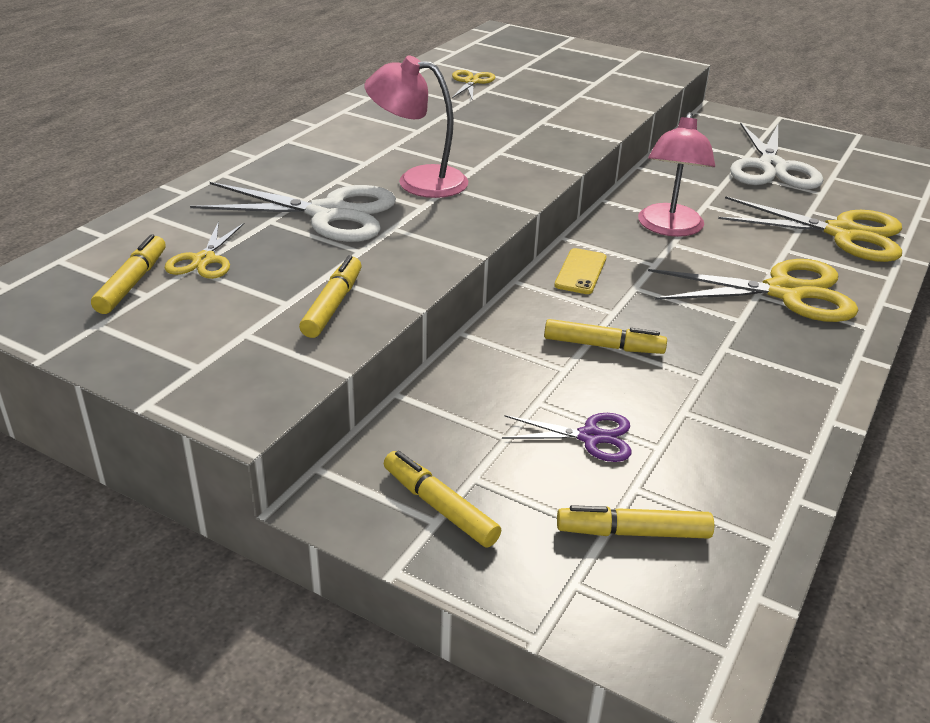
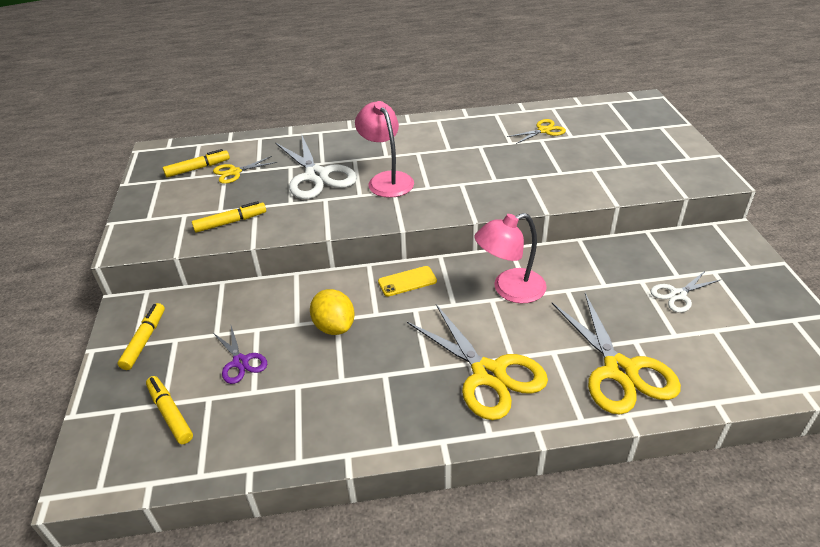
camera: 55 degrees right, 5 degrees up
(603, 346) = (334, 326): yellow marker -> yellow lemon
(771, 168) = (677, 295): white scissors -> white scissors, size x0.52

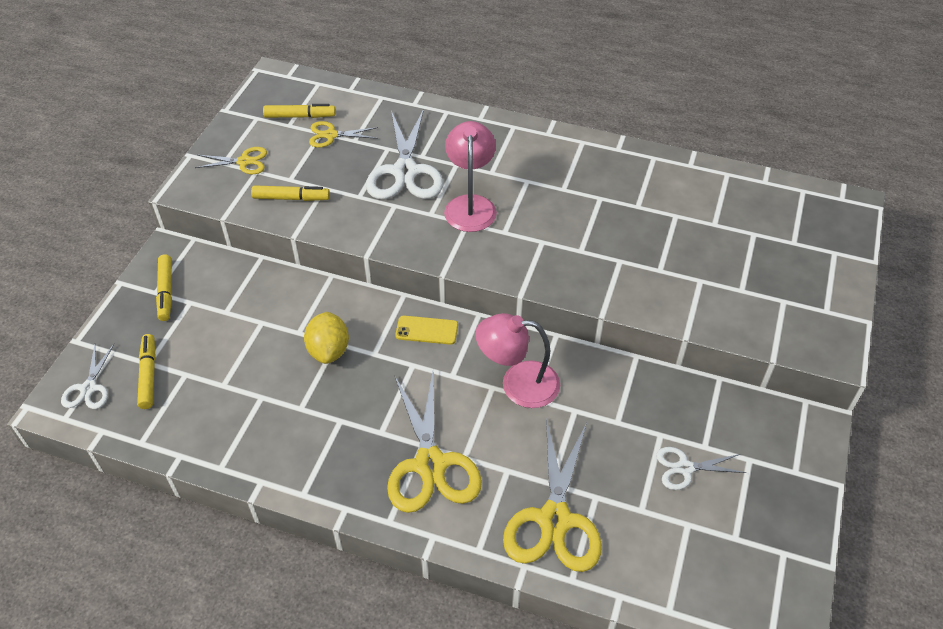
camera: 25 degrees right, 10 degrees up
(111, 451) = (89, 388): none -> white scissors
(145, 340) = (166, 292): yellow marker -> yellow marker turned 135 degrees clockwise
(240, 362) = (229, 350): purple scissors -> none
(544, 130) = (689, 204): yellow scissors -> yellow scissors (244, 162)

